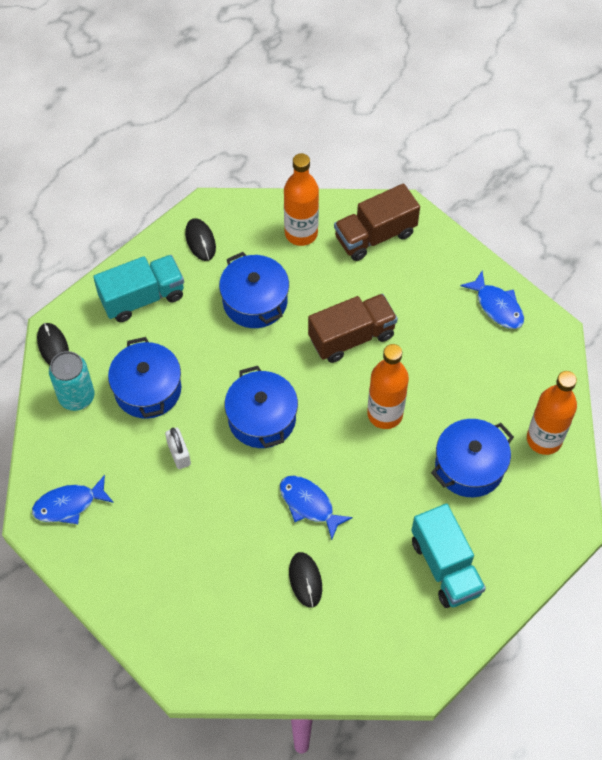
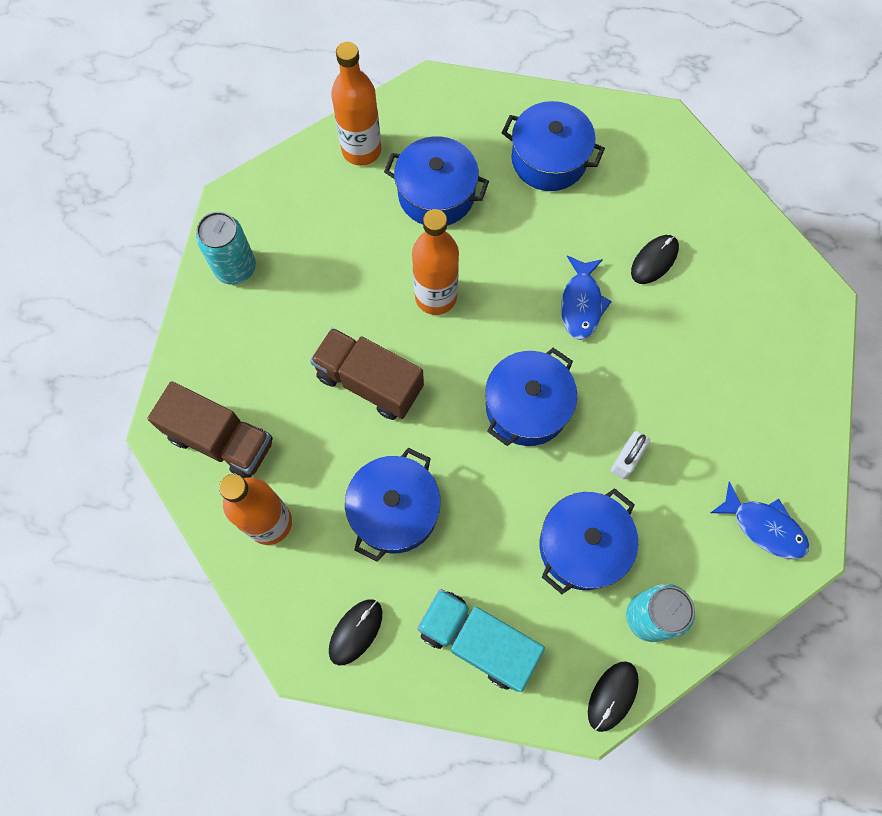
camera: 125 degrees left, 10 degrees up
(445, 566) = (549, 159): turquoise truck -> blue pot
(497, 306) = (235, 268): blue fish -> turquoise can

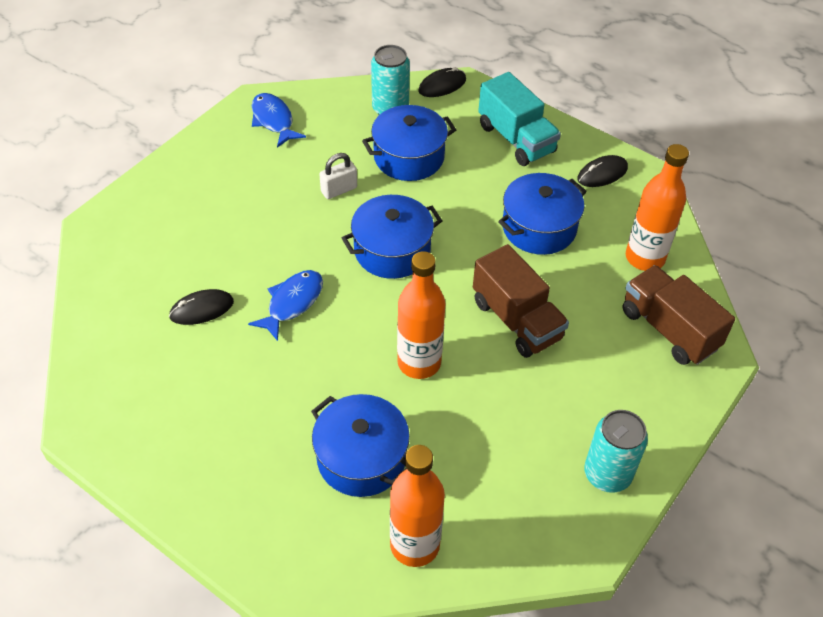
camera: 155 degrees left, 20 degrees down
(549, 159) = (224, 442): blue pot -> none

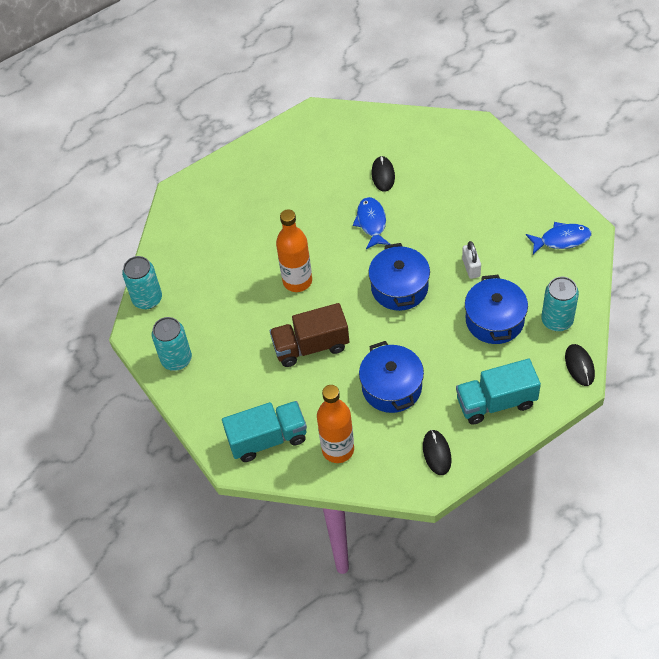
camera: 115 degrees right, 5 degrees up
(292, 303) = (371, 222): blue fish -> blue fish turned 150 degrees counterclockwise
(361, 458) = (241, 237): blue pot -> none
(414, 545) = (176, 250): orange bottle -> none
(521, 555) = (147, 299): none -> turquoise can
(669, 329) = (267, 439): brown truck -> turquoise truck

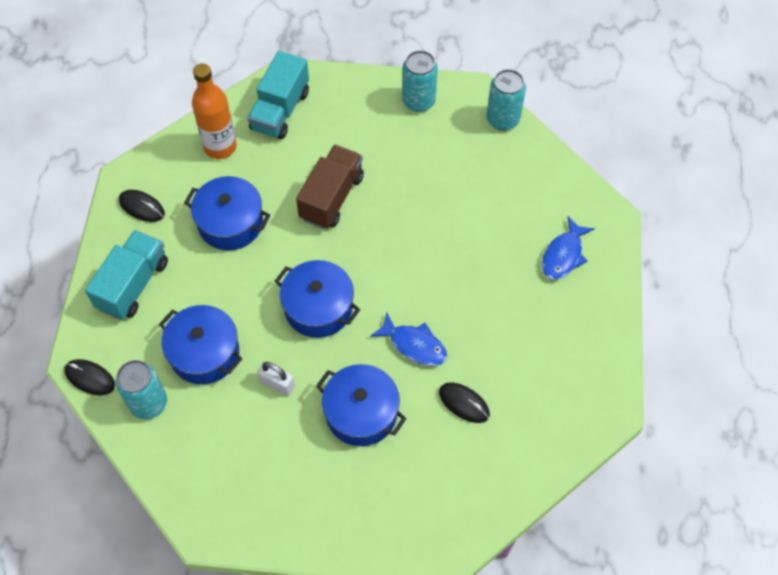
camera: 125 degrees right, 5 degrees up
(297, 281) = (409, 236): orange bottle -> none
(442, 215) = (361, 413): none -> blue pot
(561, 239) = (222, 494): blue fish -> blue fish (563, 255)

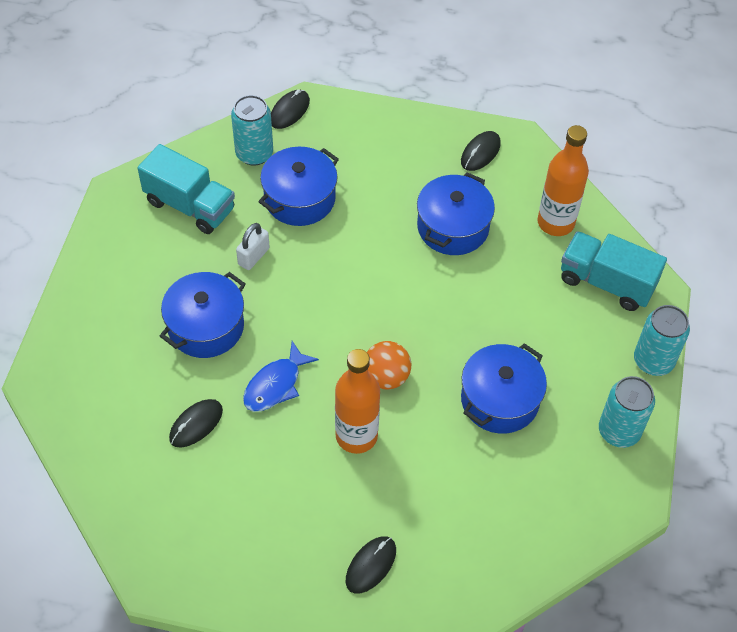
camera: 95 degrees right, 5 degrees down
(133, 285) = (387, 144): turquoise truck -> turquoise truck (190, 206)
(318, 308) = (336, 299): blue pot -> blue pot (499, 400)
(331, 197) = (478, 324): brown truck -> none
(394, 261) = (386, 377): none -> orange ball
(453, 277) = (356, 436): none -> orange bottle
(502, 120) = (587, 528): turquoise can -> turquoise can (653, 361)
(563, 255) = (371, 565): blue fish -> black mouse

